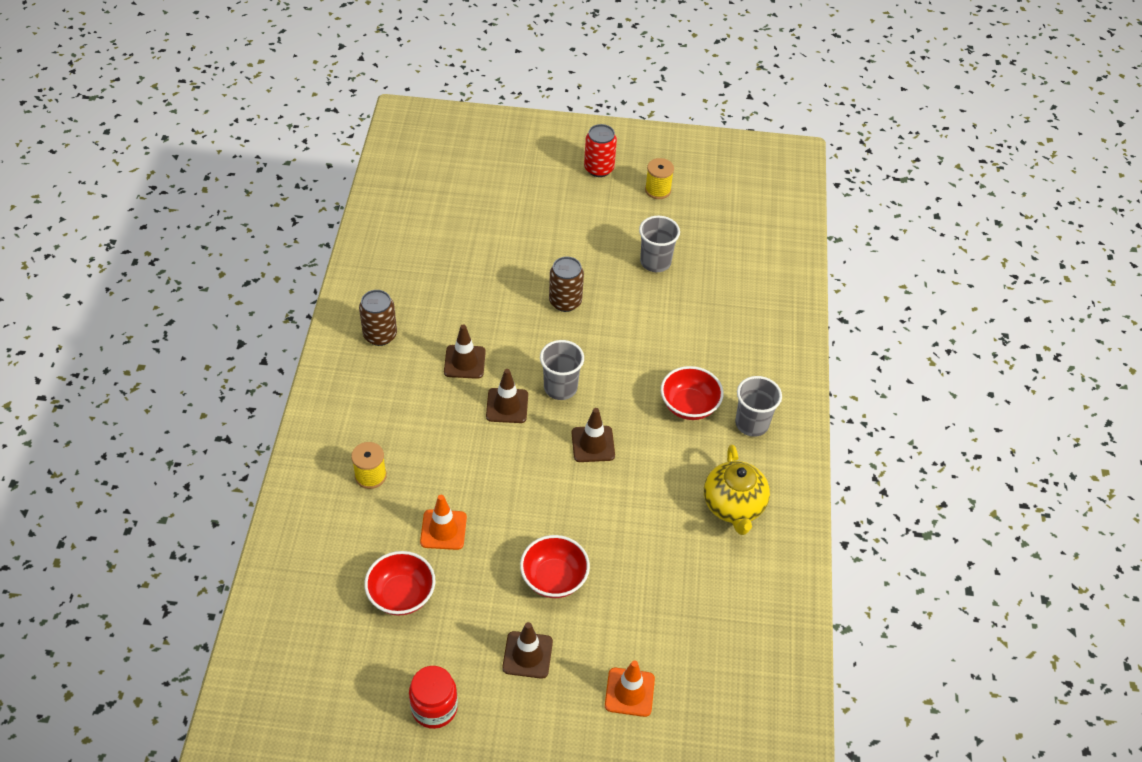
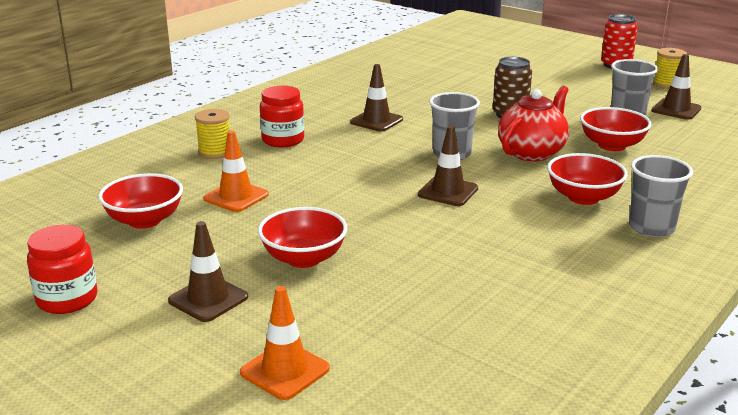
camera: 35 degrees right, 25 degrees down
(380, 335) = (321, 94): brown can -> none
(411, 430) = (283, 140): none -> red jar
(507, 406) = (387, 150): brown traffic cone -> brown traffic cone (676, 109)
(618, 357) = (532, 152): none -> red teapot
(669, 318) = (612, 145): none -> red bowl
(733, 506) = (573, 275): yellow teapot -> none

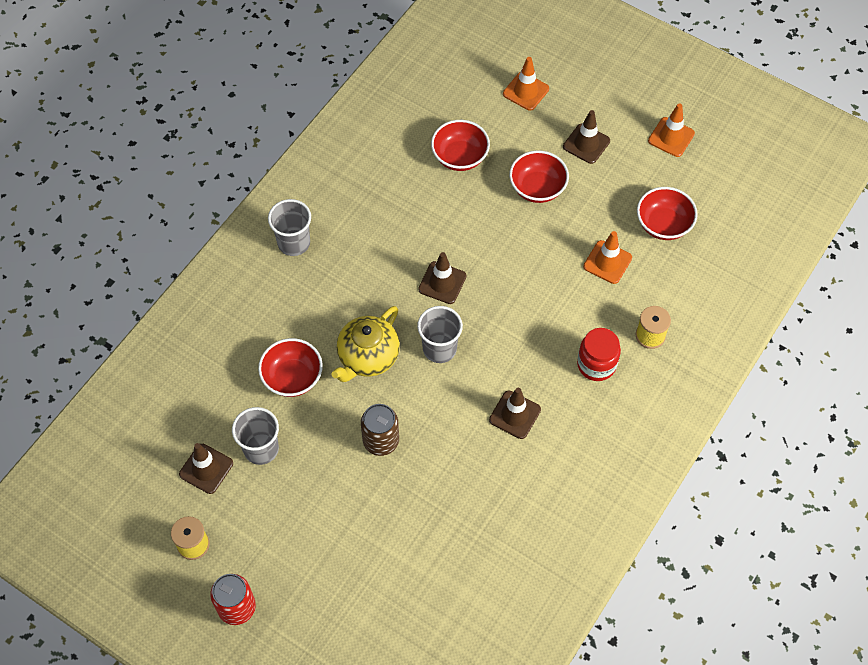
camera: 175 degrees right, 35 degrees up
(67, 299) = (671, 137): red jar -> orange traffic cone
(532, 152) = (367, 357): red teapot -> yellow teapot
(583, 197) = (335, 282): red bowl -> red bowl (460, 157)

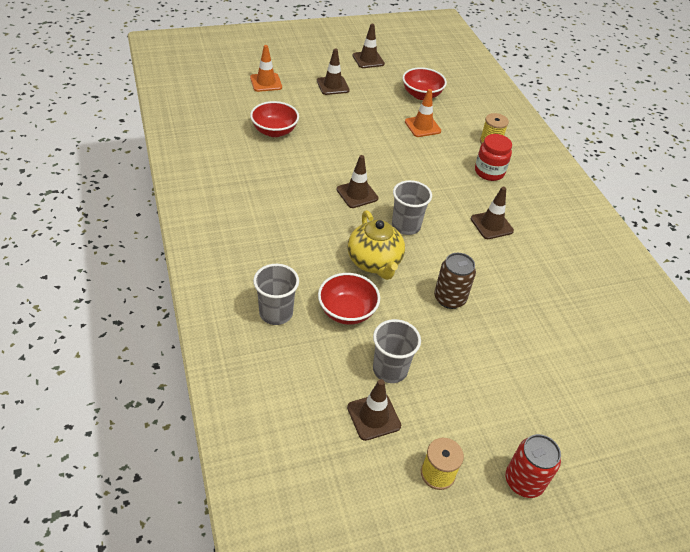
camera: 55 degrees left, 15 degrees down
(294, 243) = (236, 239): grey cup -> grey cup (276, 313)
(537, 188) = (338, 118): red bowl -> none
(671, 137) = (368, 60): orange traffic cone -> brown traffic cone

